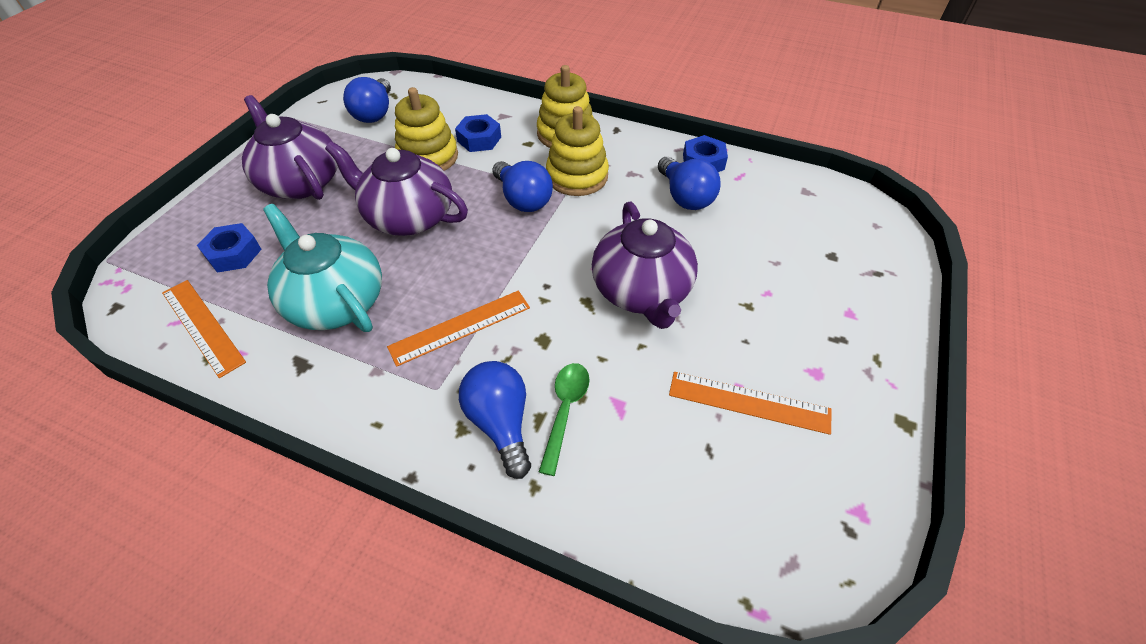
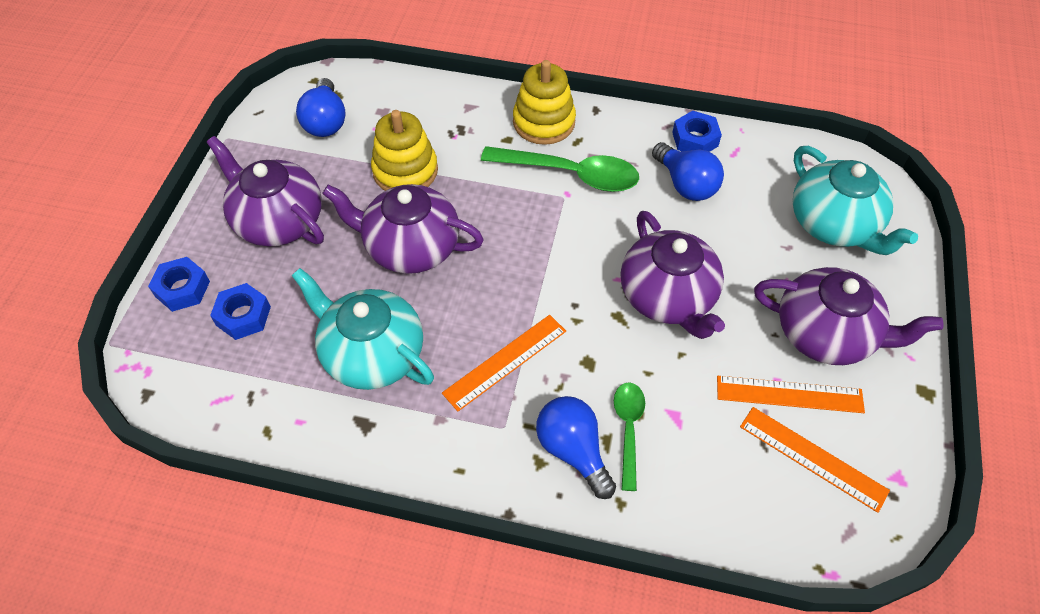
camera: 10 degrees left, 5 degrees up
(202, 326) = (248, 401): orange ruler -> orange ruler (812, 458)
(479, 139) = (453, 141): blue nut -> blue nut (182, 289)
(523, 199) = (522, 210): blue light bulb -> none
(577, 176) = (570, 174): yellow stacking toy -> green spoon
(801, 348) = (826, 334): none -> purple teapot
(828, 248) = (834, 224): none -> turquoise teapot

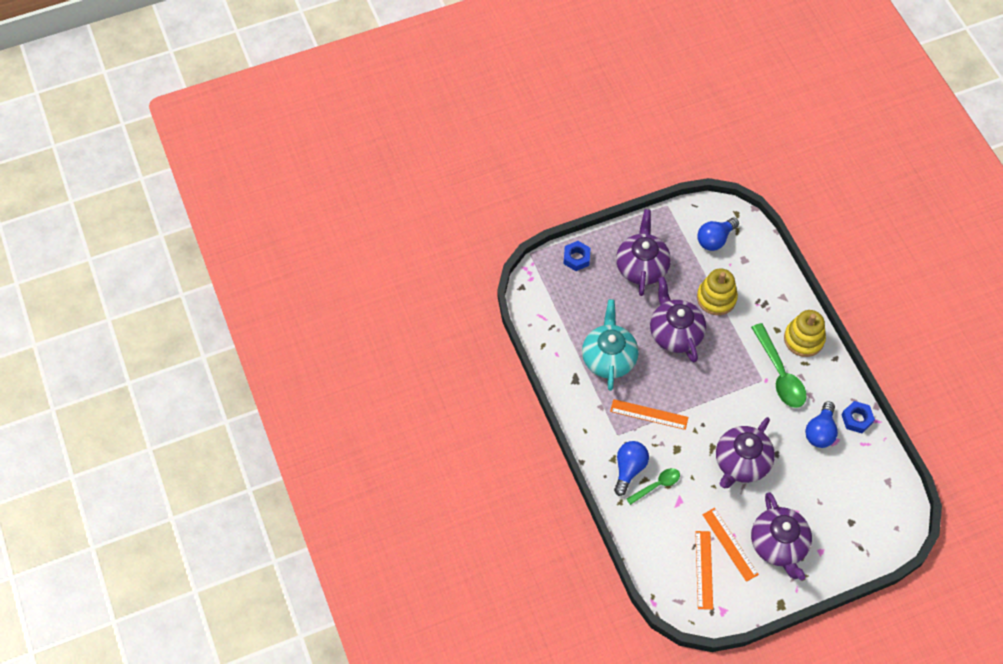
camera: 55 degrees right, 5 degrees up
(243, 316) = (584, 293): blue nut -> none
(834, 224) = (854, 517): turquoise teapot -> none

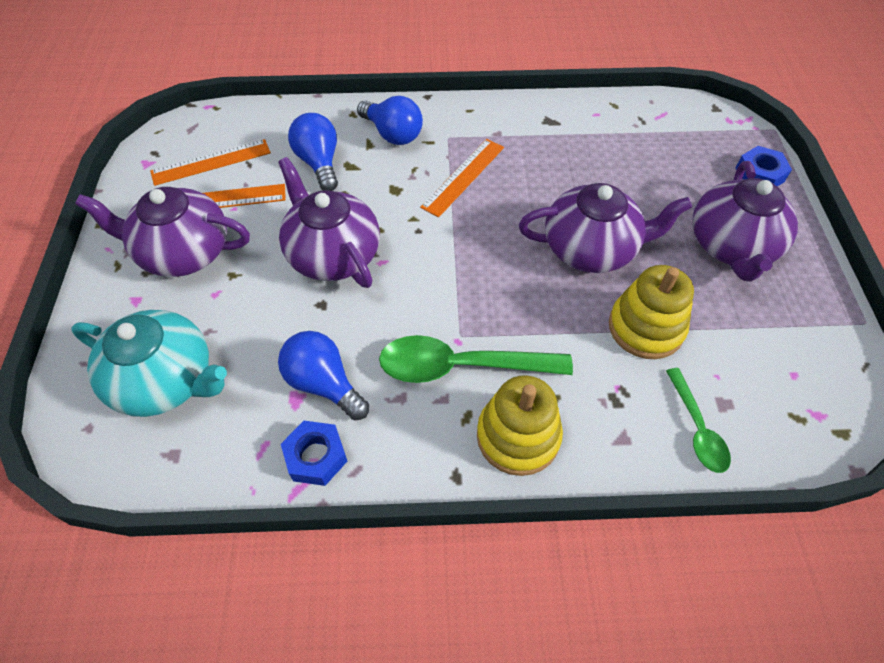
camera: 110 degrees right, 5 degrees down
(608, 358) = (572, 161): turquoise teapot -> turquoise teapot (166, 380)
(641, 266) = (732, 246): purple teapot -> purple teapot turned 75 degrees clockwise
(657, 485) = (354, 153): green spoon -> green spoon (697, 428)
(704, 570) = (211, 162): orange ruler -> orange ruler turned 45 degrees counterclockwise
(715, 239) = (779, 371): blue light bulb -> blue light bulb (319, 163)

